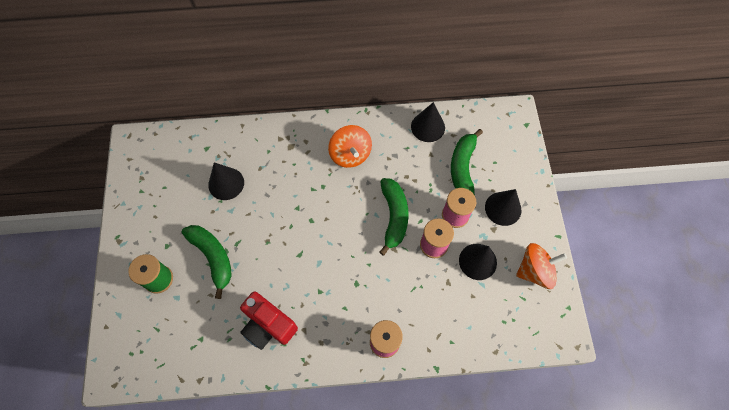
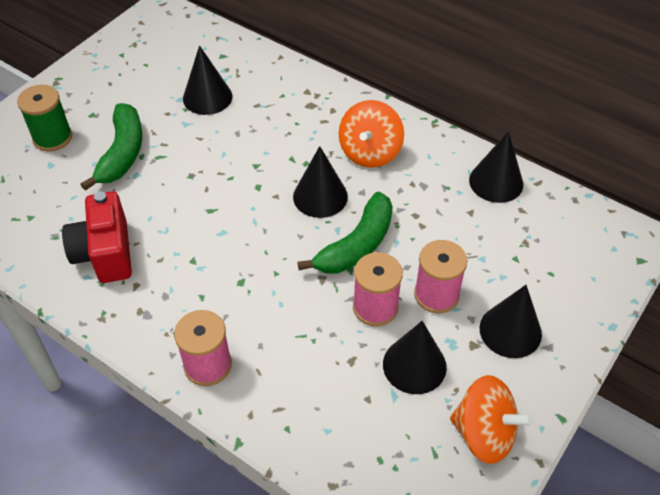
camera: 40 degrees right, 15 degrees down
(349, 201) = (320, 196): none -> black cone
(462, 167) = (499, 251): green banana -> none

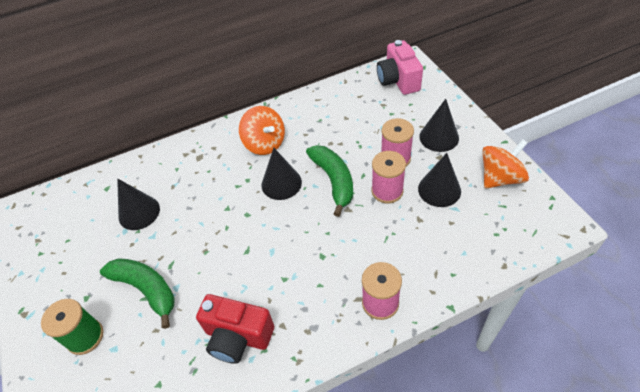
camera: 55 degrees left, 0 degrees up
(496, 182) = (332, 97): black cone -> none
(586, 241) = (398, 80): none -> pink camera

